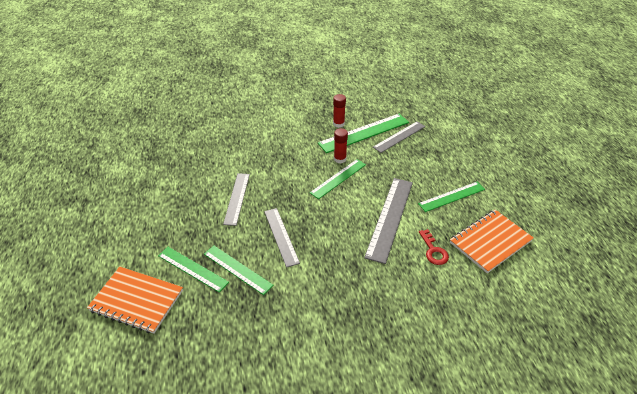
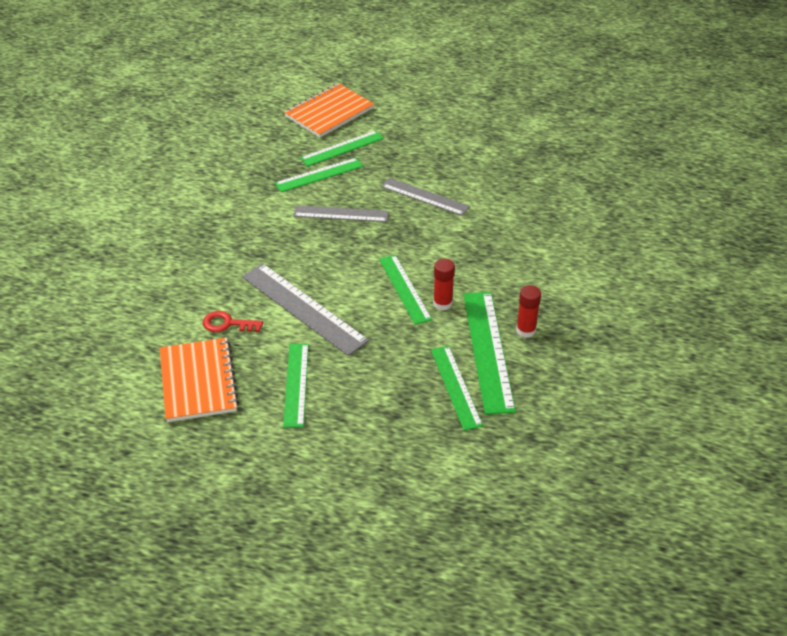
camera: 115 degrees right, 0 degrees up
(399, 137) = (456, 387): grey ruler -> green ruler

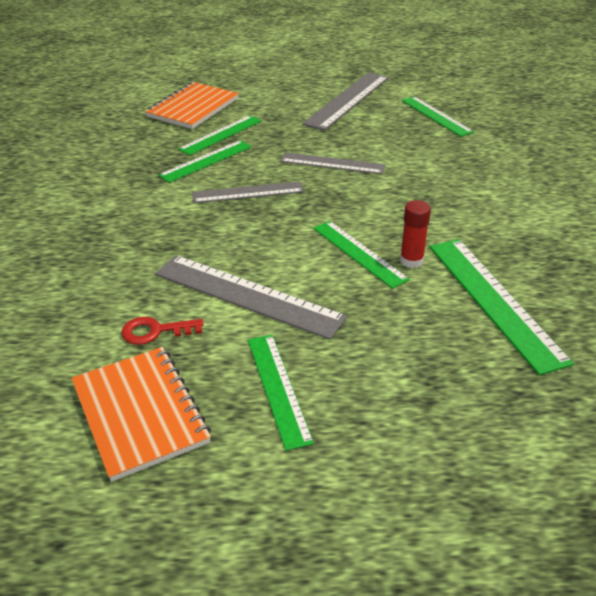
camera: 15 degrees left, 5 degrees down
(456, 387) = (483, 349): green ruler -> green ruler (436, 116)
(473, 127) = (347, 100): none -> grey ruler
(526, 330) = (522, 271): red glue stick -> none

